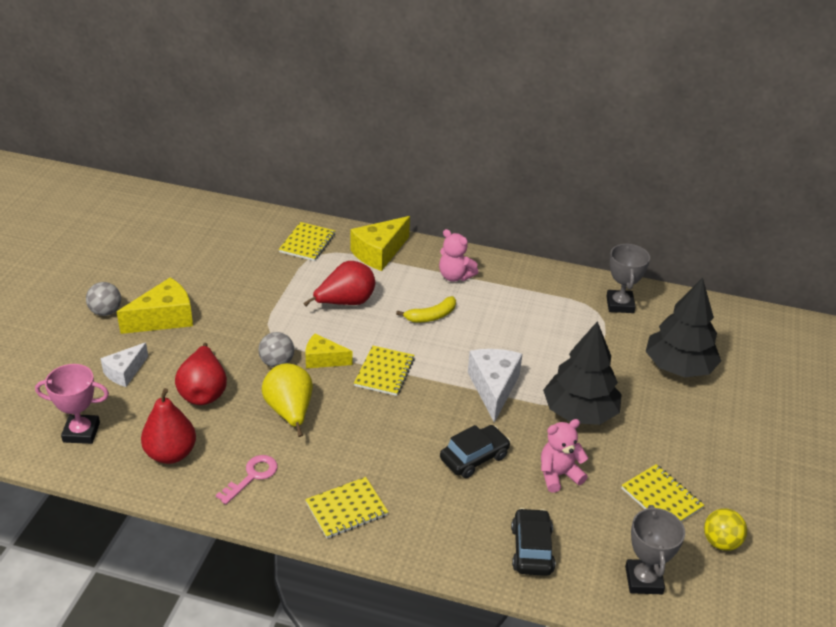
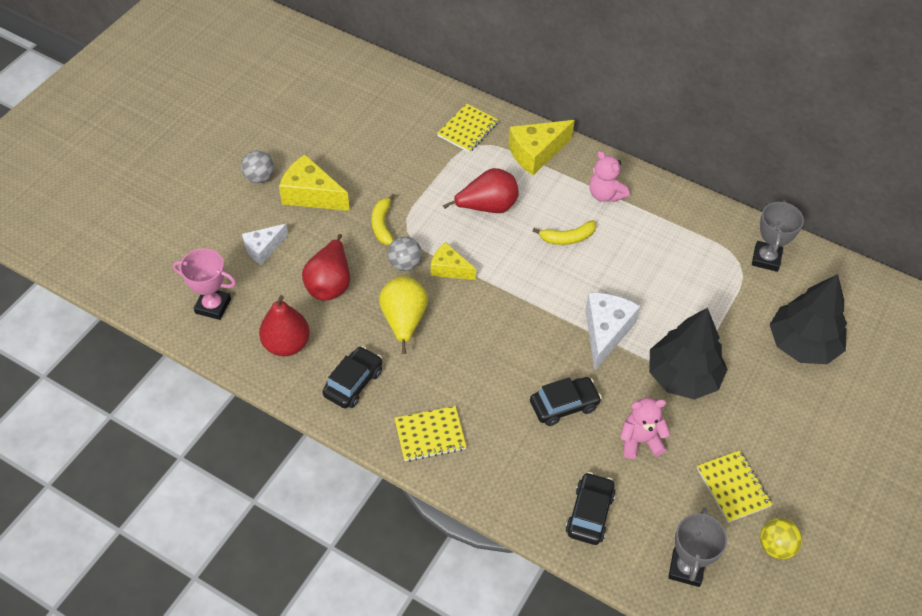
camera: 15 degrees right, 15 degrees up
(164, 318) = (311, 195): yellow cheese -> yellow cheese turned 135 degrees counterclockwise
(244, 333) = (382, 224): none -> yellow banana
(252, 476) = (353, 383): pink key -> black car
(384, 372) = (504, 294): yellow notebook -> none

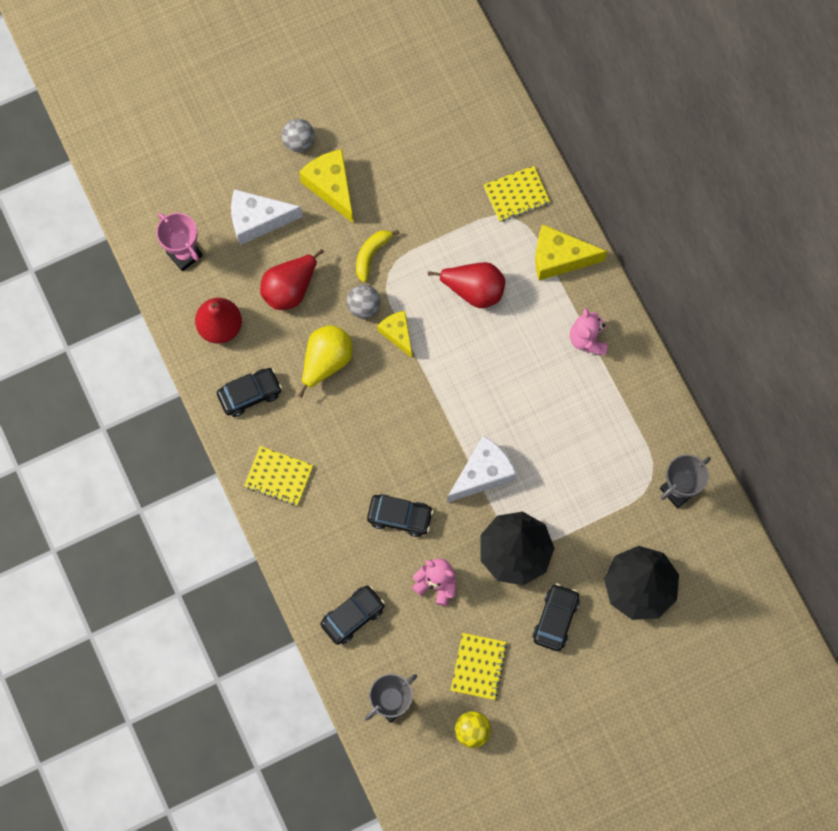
camera: 35 degrees right, 20 degrees up
(263, 248) = (258, 220): white cheese -> white cheese, size x1.57
(567, 238) = (520, 364): yellow banana -> none
(761, 409) = (555, 619): none -> black car

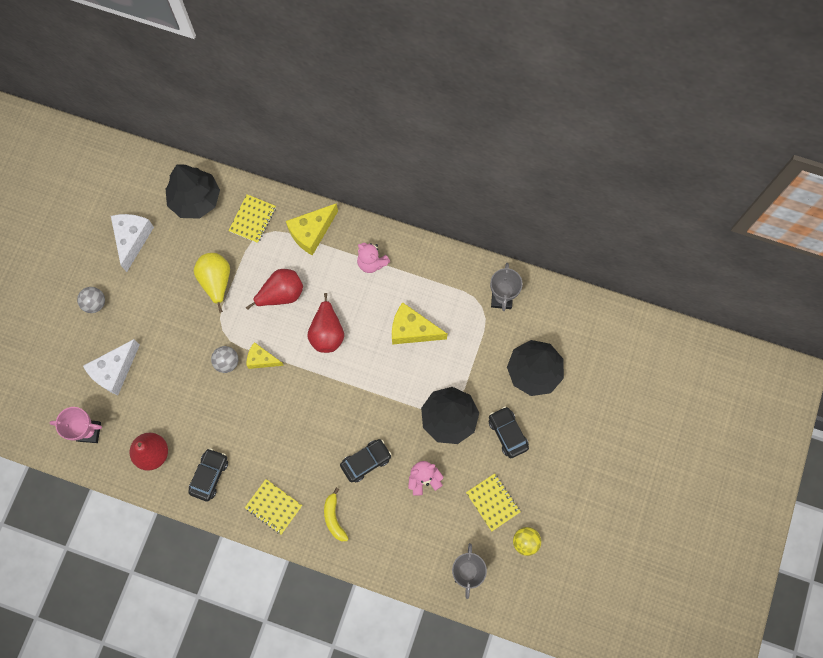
camera: 45 degrees left, 0 degrees up
(278, 476) = (273, 507): yellow notebook -> yellow notebook turned 60 degrees clockwise
(290, 289) = (173, 392): red pear -> red pear (327, 333)
(326, 362) = (236, 414): yellow pear -> yellow pear (216, 282)
(331, 187) = (140, 312): yellow cheese -> yellow cheese (412, 330)
(353, 616) = (395, 544): black car -> none
(371, 255) = (202, 329): yellow banana -> yellow banana (334, 518)
(481, 127) = (195, 199): none -> black tree
(483, 473) = (388, 392): white cheese -> white cheese (132, 239)

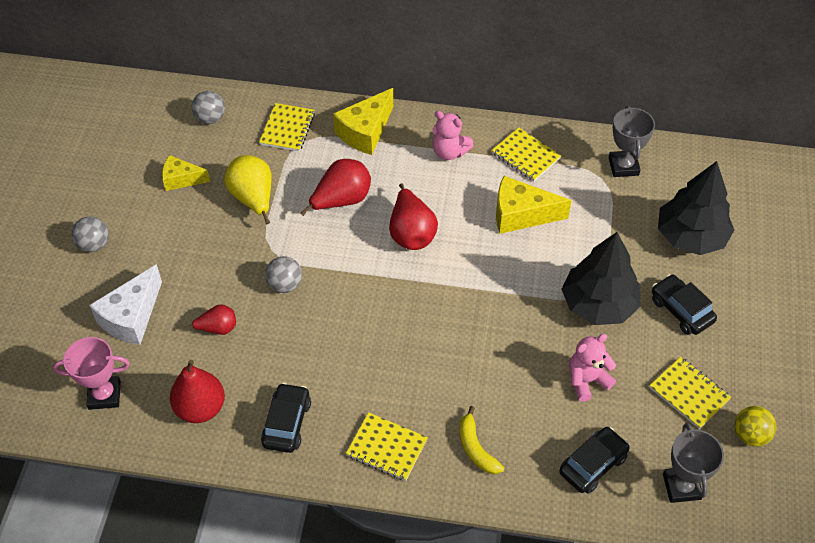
camera: 10 degrees left, 20 degrees down
(132, 239) = (135, 169): white cheese -> none
(173, 391) = (217, 328): none -> red pear
(195, 199) = (210, 118): black tree -> grey ball
(262, 359) = (331, 275): yellow cheese -> yellow cheese (181, 179)
(366, 461) = (502, 372): black car -> black car (593, 464)
(429, 276) = (525, 156): none -> yellow notebook

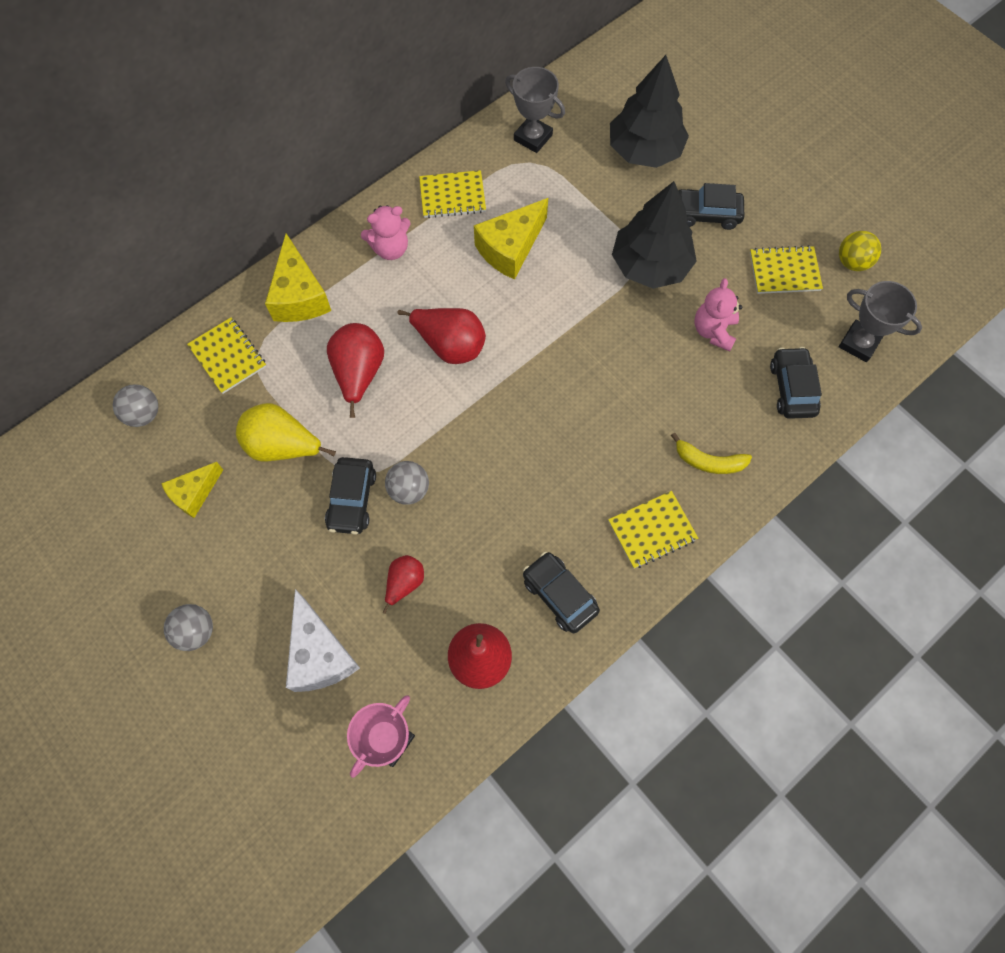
camera: 50 degrees left, 15 degrees up
(250, 260) = (352, 500): none -> black car

